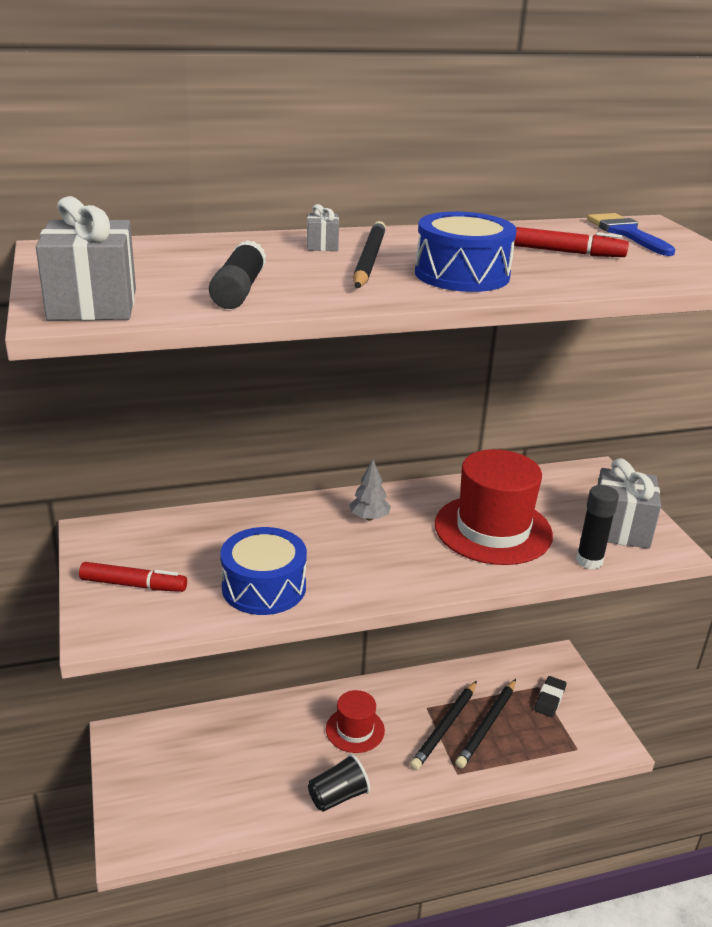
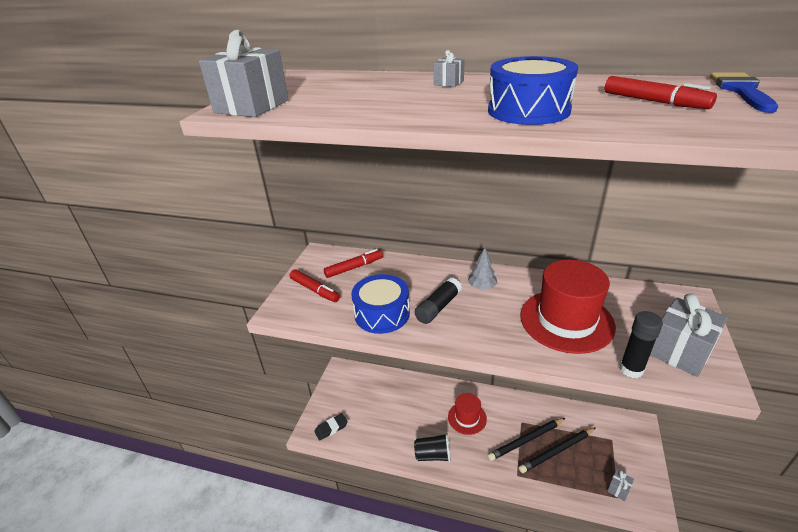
camera: 35 degrees right, 5 degrees up
(169, 538) = (354, 267): none -> red marker
(239, 290) = (347, 106): black glue stick -> black glue stick (438, 307)
(369, 260) = (468, 94): black pencil -> none
(549, 699) = (615, 452): black eraser -> black eraser (331, 428)
(574, 739) = (618, 489): none -> grey gift

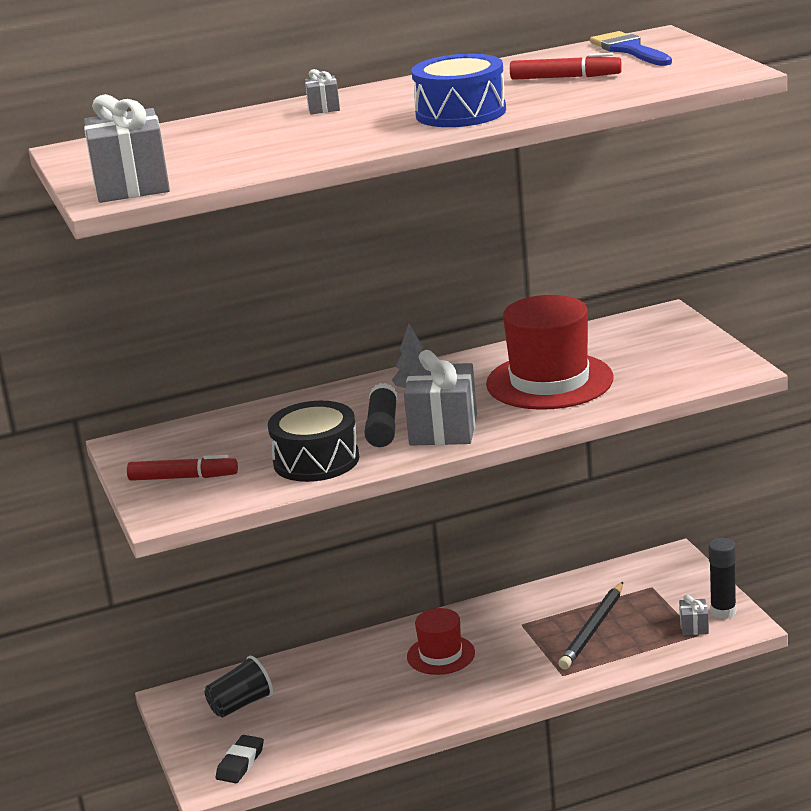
camera: 35 degrees left, 10 degrees down
(354, 267) = (207, 438): red marker -> none
(382, 314) = (316, 460): blue drum -> black drum
(433, 455) = (430, 712): black cup -> black cup (241, 705)
(526, 440) = (544, 638): black pencil -> none
(631, 369) = (652, 392): black glue stick -> black glue stick (723, 611)
(679, 351) = (687, 361): grey gift -> grey gift (443, 430)

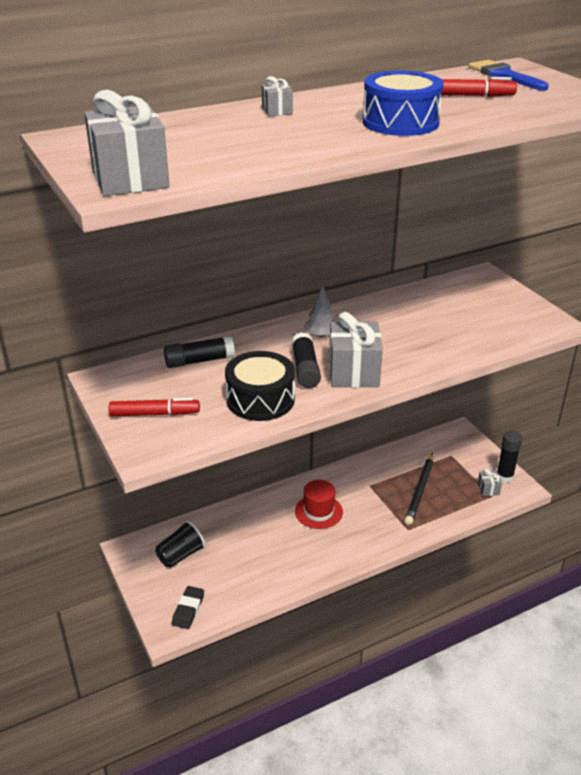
camera: 10 degrees left, 10 degrees up
(251, 423) = (199, 361): none -> black glue stick
(549, 381) = (420, 330): red hat -> none

